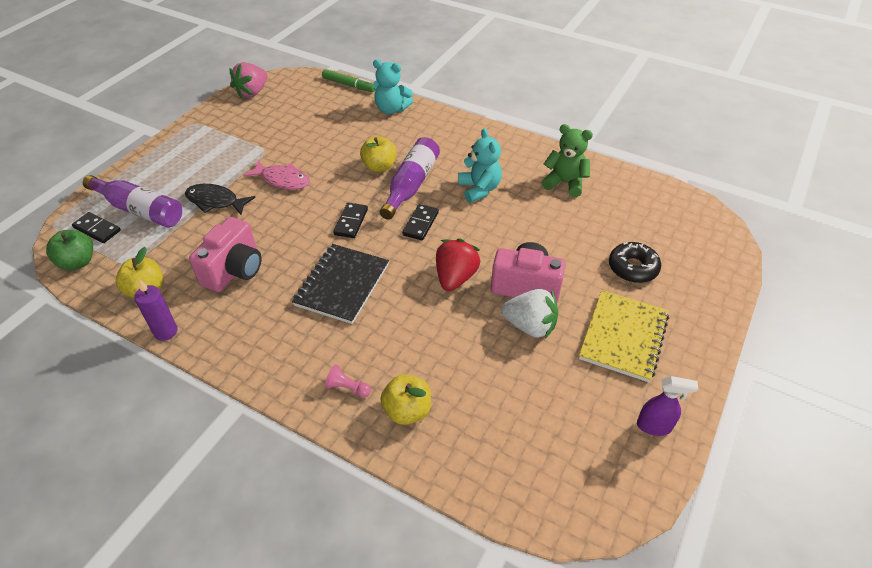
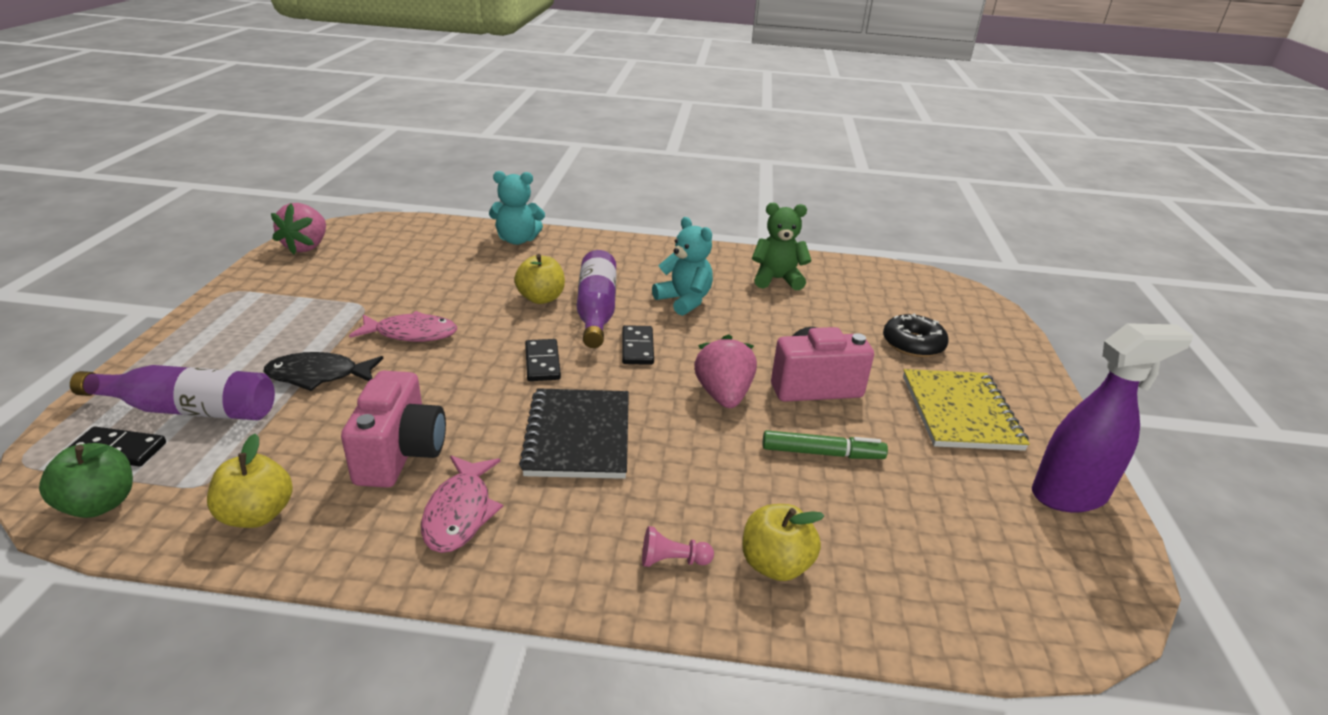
camera: 25 degrees left, 15 degrees down
(166, 332) = (325, 564): purple candle -> none
(247, 320) = (460, 513): none -> pink fish
(349, 85) = (443, 223): green marker -> green marker (822, 453)
(455, 277) = (723, 395): red strawberry -> pink strawberry
(530, 326) = (851, 426): white strawberry -> none
(654, 426) = (1069, 495): purple spray bottle -> purple spray bottle, size x1.79

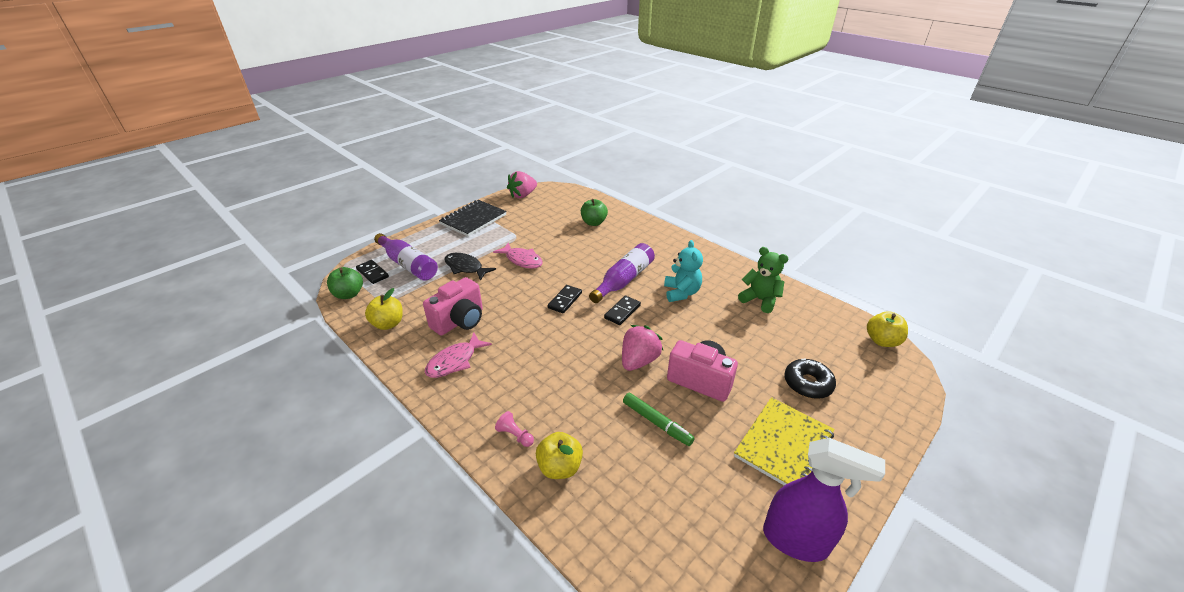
camera: 40 degrees right, 5 degrees up
(471, 254) = (593, 223): none -> green apple
(517, 240) = (626, 221): turquoise teddy bear -> none
(541, 298) = (602, 262): yellow apple -> yellow apple (882, 341)
(578, 436) = (540, 348): black notebook -> black notebook (473, 219)

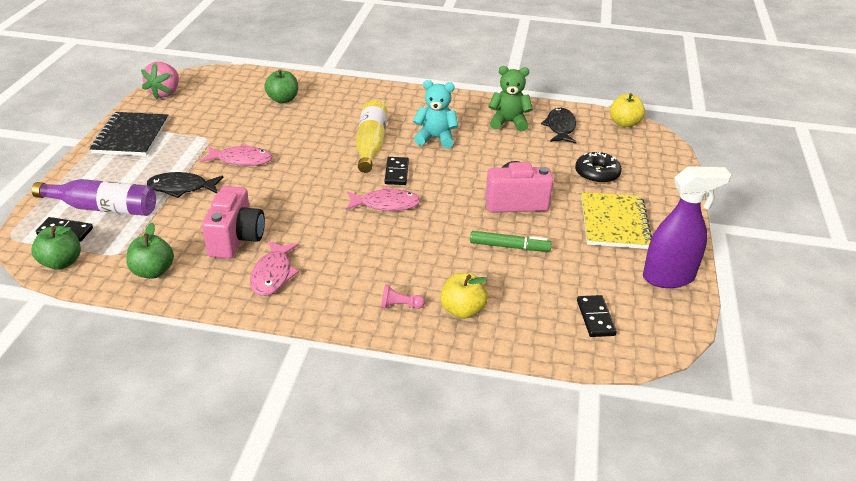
camera: 35 degrees left, 0 degrees up
(388, 324) = (153, 271): yellow apple -> green apple
(565, 300) = (329, 182): black domino -> black domino (595, 318)
(589, 336) = (386, 204): none -> pink fish
(624, 280) = (371, 145): purple bottle -> yellow bottle
(639, 361) = (451, 207): pink strawberry -> none
(681, 293) = (435, 138): turquoise teddy bear -> turquoise teddy bear turned 45 degrees counterclockwise
(807, 322) = (560, 127): none -> black fish

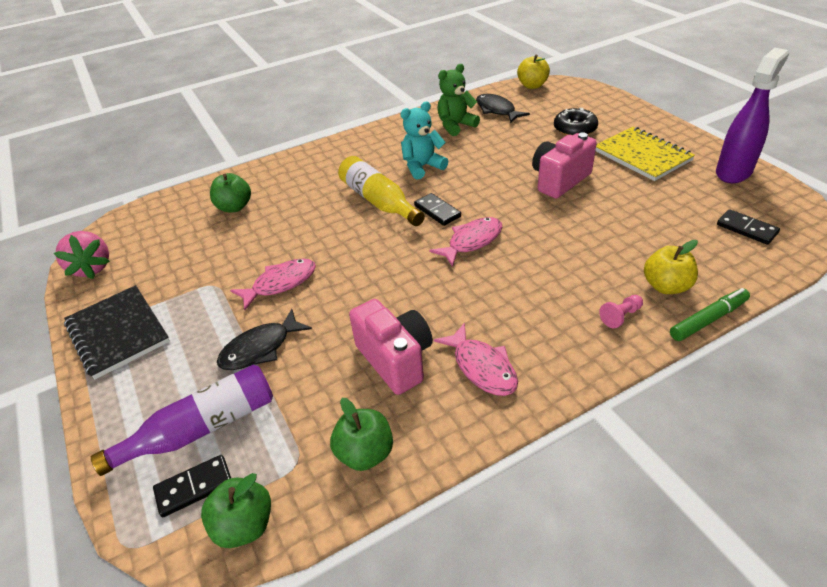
camera: 35 degrees left, 5 degrees up
(509, 246) = (611, 215): green marker -> green marker (708, 319)

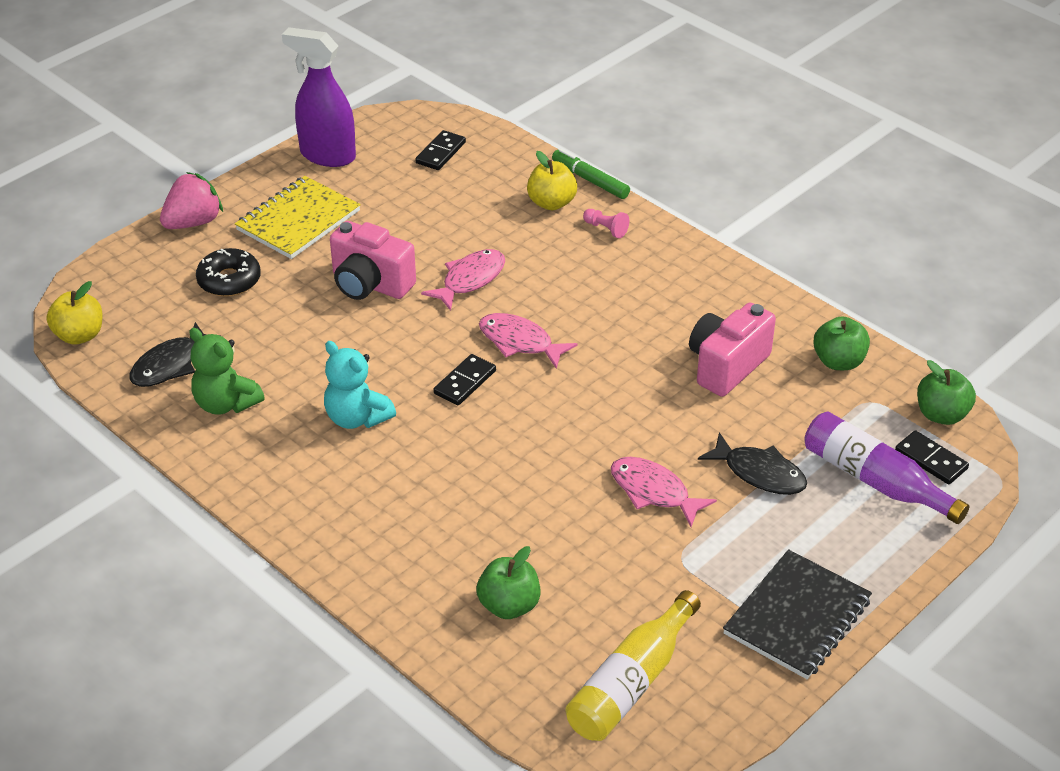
camera: 110 degrees left, 0 degrees up
(92, 268) = (700, 719): pink strawberry -> pink strawberry (193, 222)
(378, 201) = (455, 444): yellow bottle -> yellow bottle (631, 683)
(482, 367) = (710, 307): pink fish -> pink fish (470, 280)

